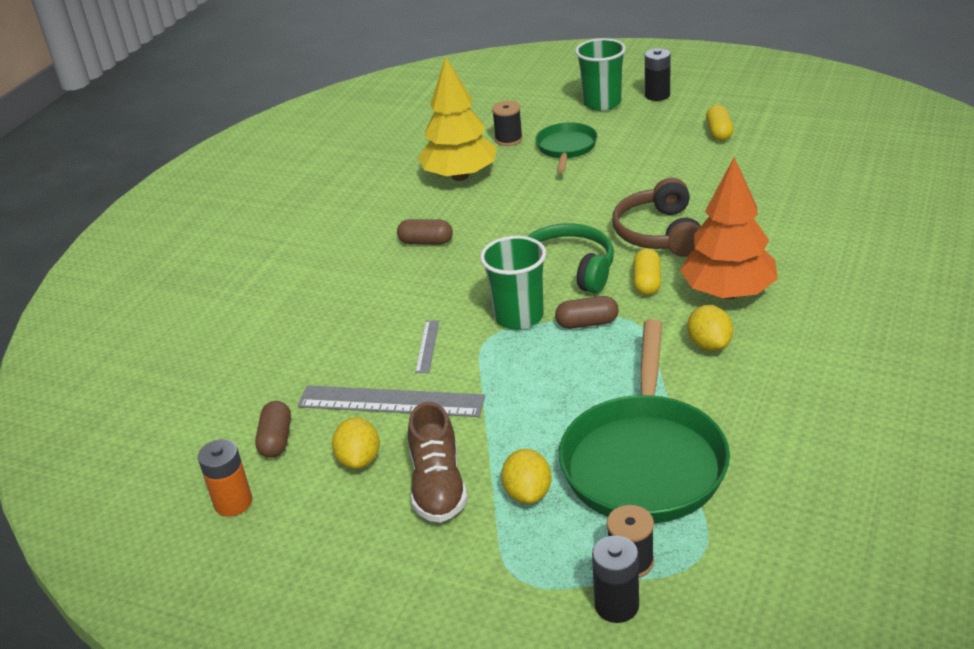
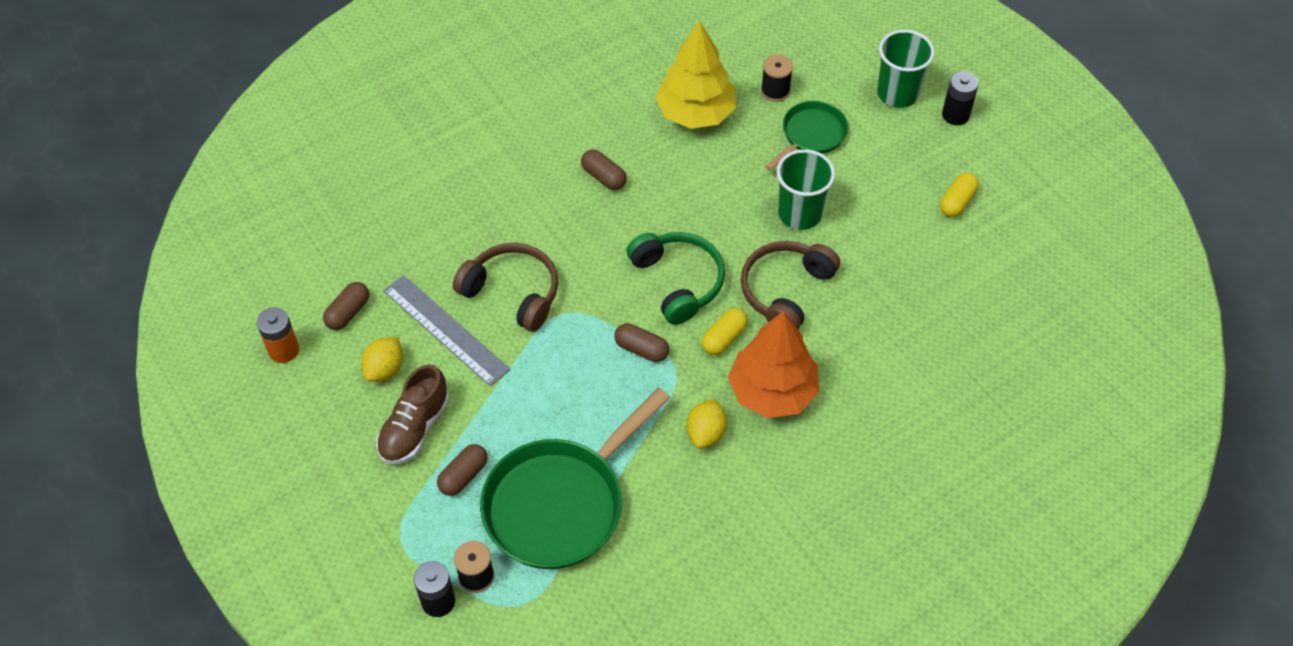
camera: 30 degrees right, 20 degrees up
(427, 346) = (513, 292): grey ruler -> brown headphones
(518, 316) = (600, 307): green cup -> green cup (800, 213)
(528, 493) = (463, 476): yellow lemon -> brown capsule

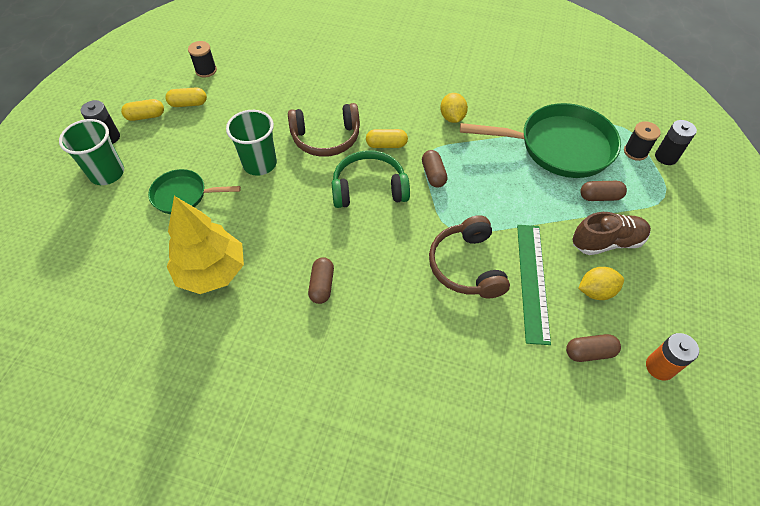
camera: 130 degrees left, 0 degrees up
(446, 329) = (532, 281): grey ruler -> green ruler
(678, 281) = (369, 188): green headphones -> green headphones turned 60 degrees clockwise
(706, 433) = (452, 118): yellow lemon -> yellow lemon turned 75 degrees counterclockwise
(772, 391) = (398, 108): orange tree -> none
(775, 91) = (152, 239): black spool -> black spool (206, 70)
(966, 157) = (146, 116): none -> yellow capsule

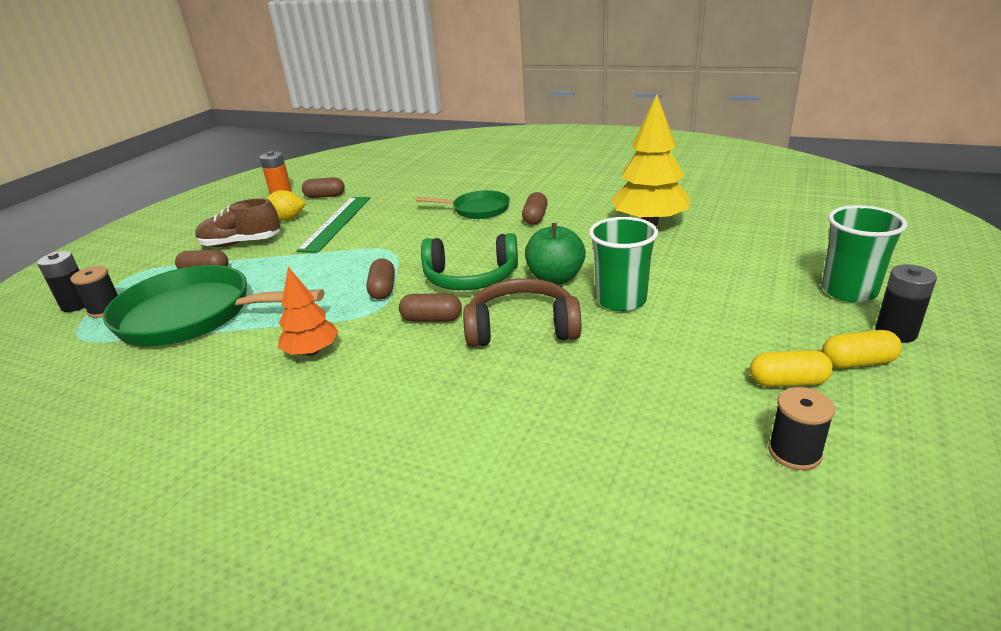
camera: 170 degrees left, 25 degrees down
(183, 195) = (716, 271): green pan -> green pan (477, 209)
(304, 187) = (555, 278): none -> green apple
(386, 145) = (432, 319): yellow capsule -> brown capsule
(452, 118) = (312, 351): yellow lemon -> orange tree
(466, 266) = (390, 229): brown headphones -> none

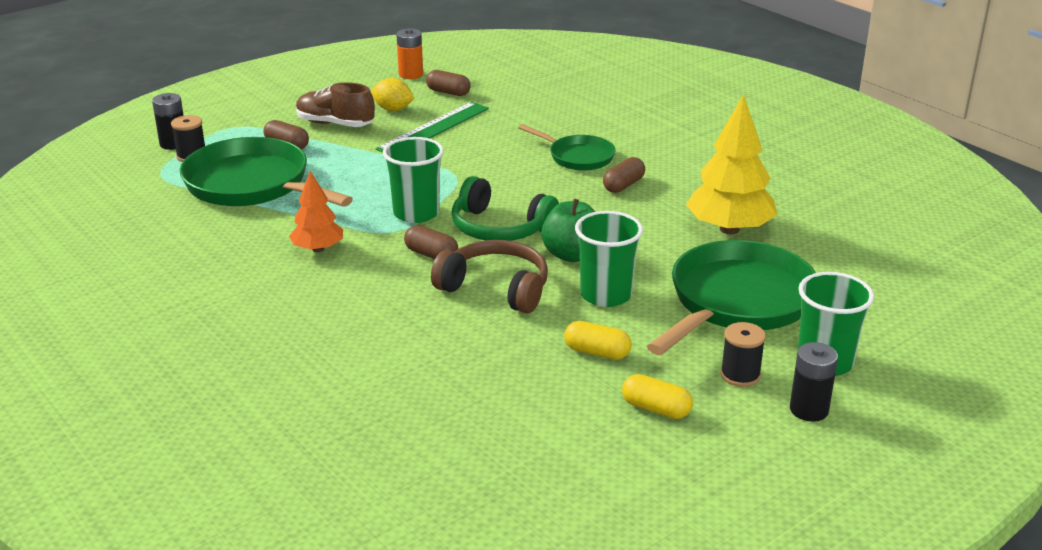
camera: 25 degrees right, 0 degrees up
(383, 289) = (416, 213): brown capsule -> green cup
(725, 270) = (736, 302): none -> green pan
(794, 452) = (591, 453): black spool -> black spool (740, 375)
(857, 362) = (736, 418): yellow capsule -> yellow capsule (597, 352)

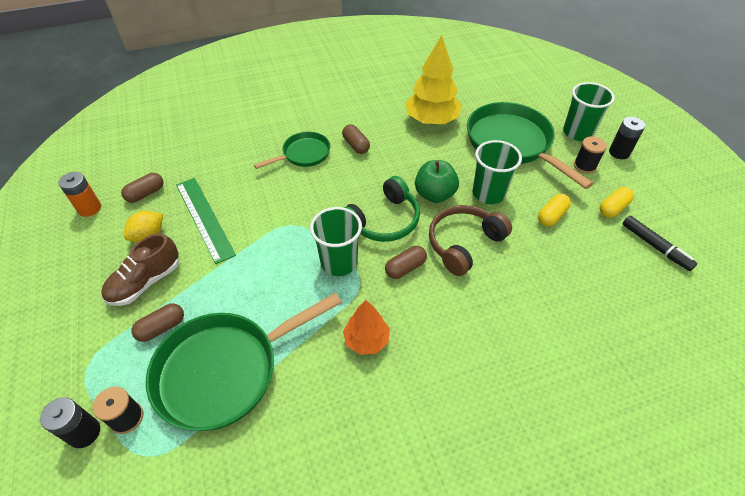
camera: 70 degrees left, 20 degrees up
(596, 454) = (655, 246): none -> black marker

